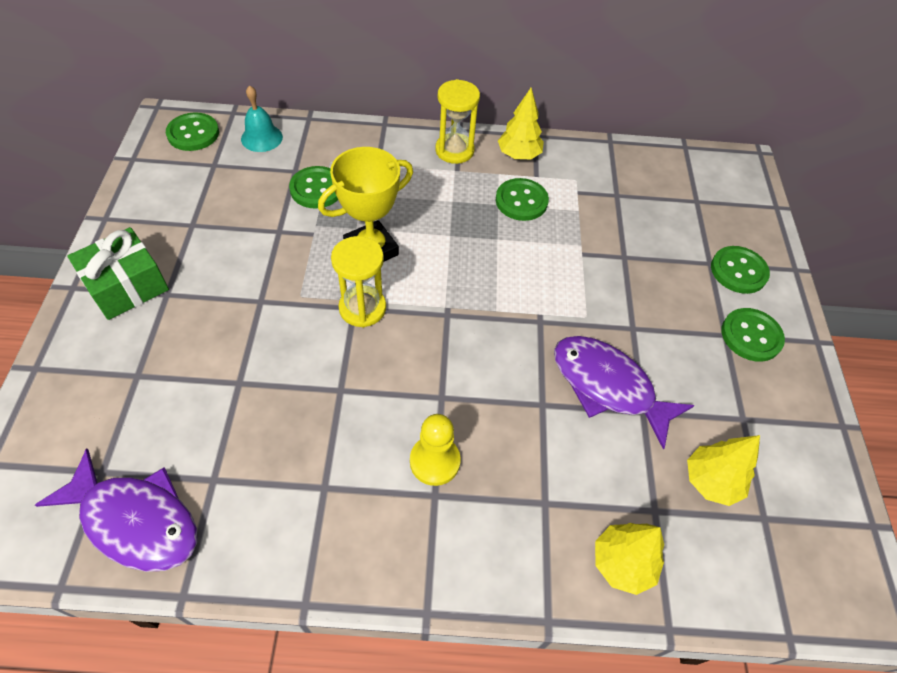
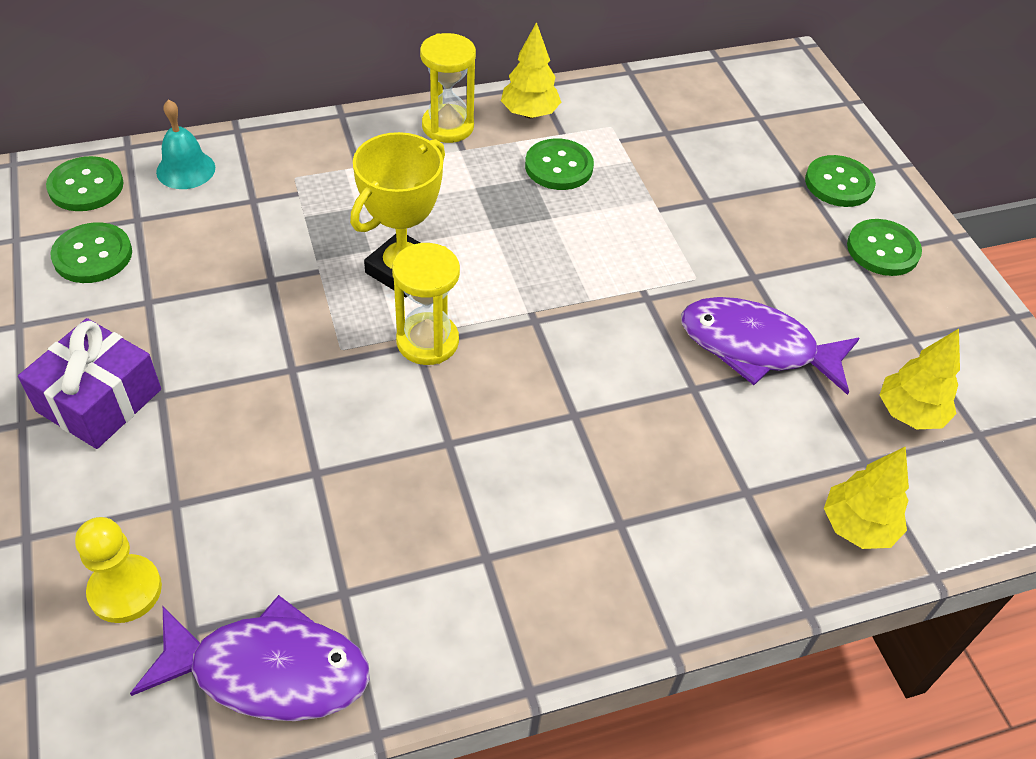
camera: 20 degrees left, 5 degrees down
(127, 285) = (99, 400): green gift -> purple gift
(316, 189) = (294, 215): green button -> green button (93, 255)
(435, 461) = (602, 487): yellow pawn -> yellow pawn (125, 590)

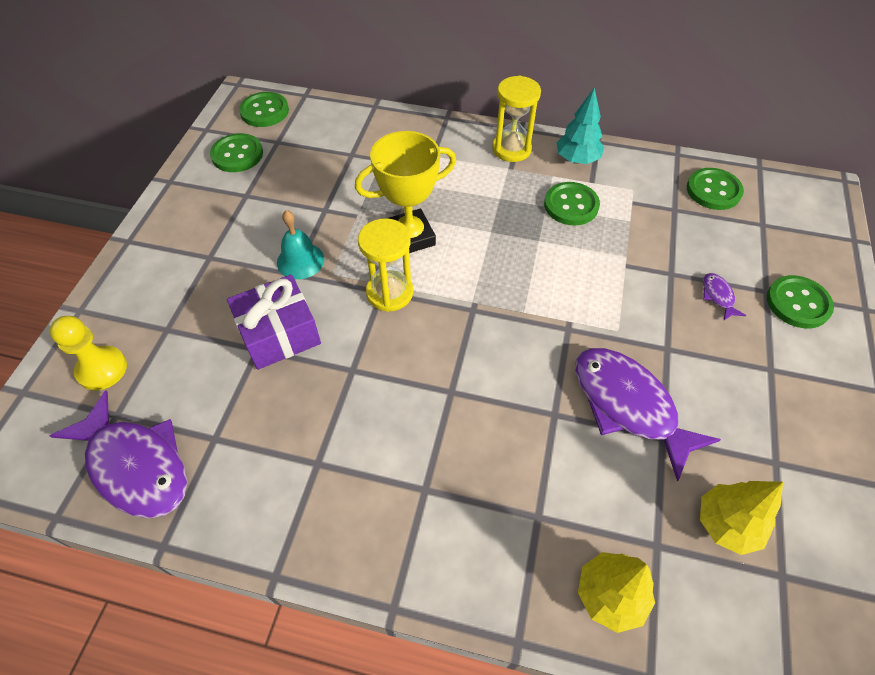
camera: 35 degrees right, 5 degrees up
(99, 400) = (175, 245): purple gift -> purple gift (279, 333)
(186, 169) = (326, 120): turquoise bell -> turquoise bell (300, 260)
(529, 113) = (577, 159): yellow tree -> turquoise tree
(765, 205) = (718, 296): none -> purple fish
(882, 250) = (800, 374): green button -> green button (713, 190)

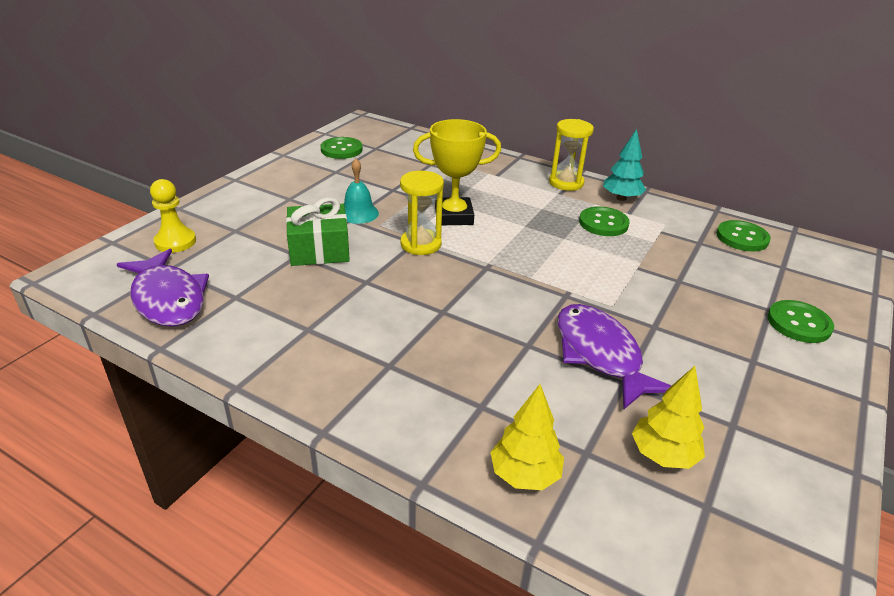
camera: 15 degrees right, 20 degrees down
(264, 111) = (375, 131): green button -> none
(279, 333) = (319, 249): purple gift -> green gift
(718, 296) = (718, 303): purple fish -> none

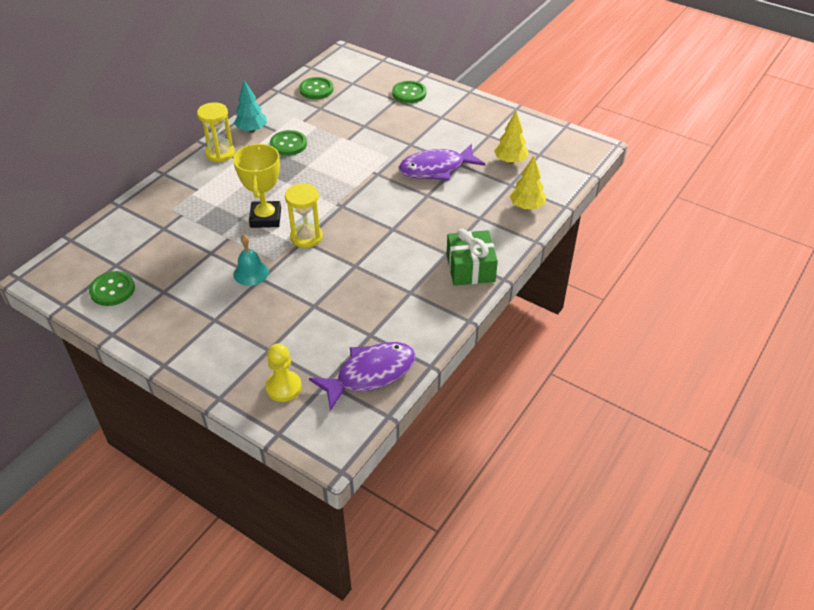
camera: 85 degrees left, 10 degrees up
(319, 249) = (307, 293): green gift -> green gift (470, 268)

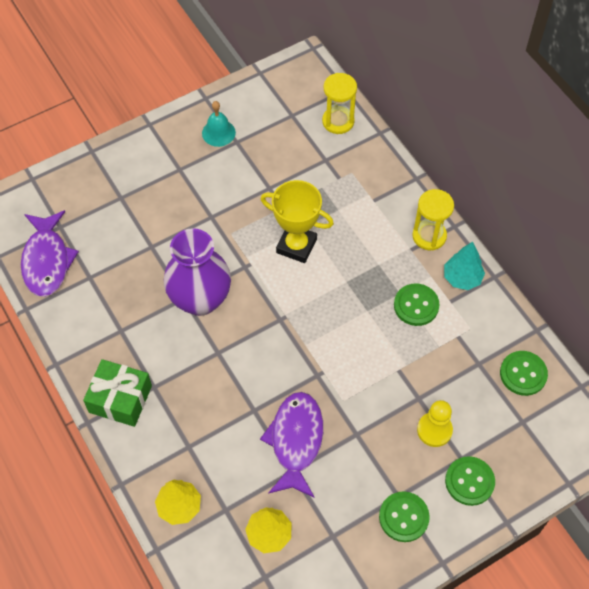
camera: 115 degrees right, 15 degrees up
(112, 290) = (259, 107): green button -> green button (403, 517)
(251, 273) = (223, 211): turquoise bell -> turquoise bell (218, 133)
(283, 387) = (74, 196): yellow pawn -> yellow pawn (434, 430)
(306, 237) = (248, 271): yellow hourglass -> yellow hourglass (338, 121)
(350, 255) = (200, 299): none -> purple vase

